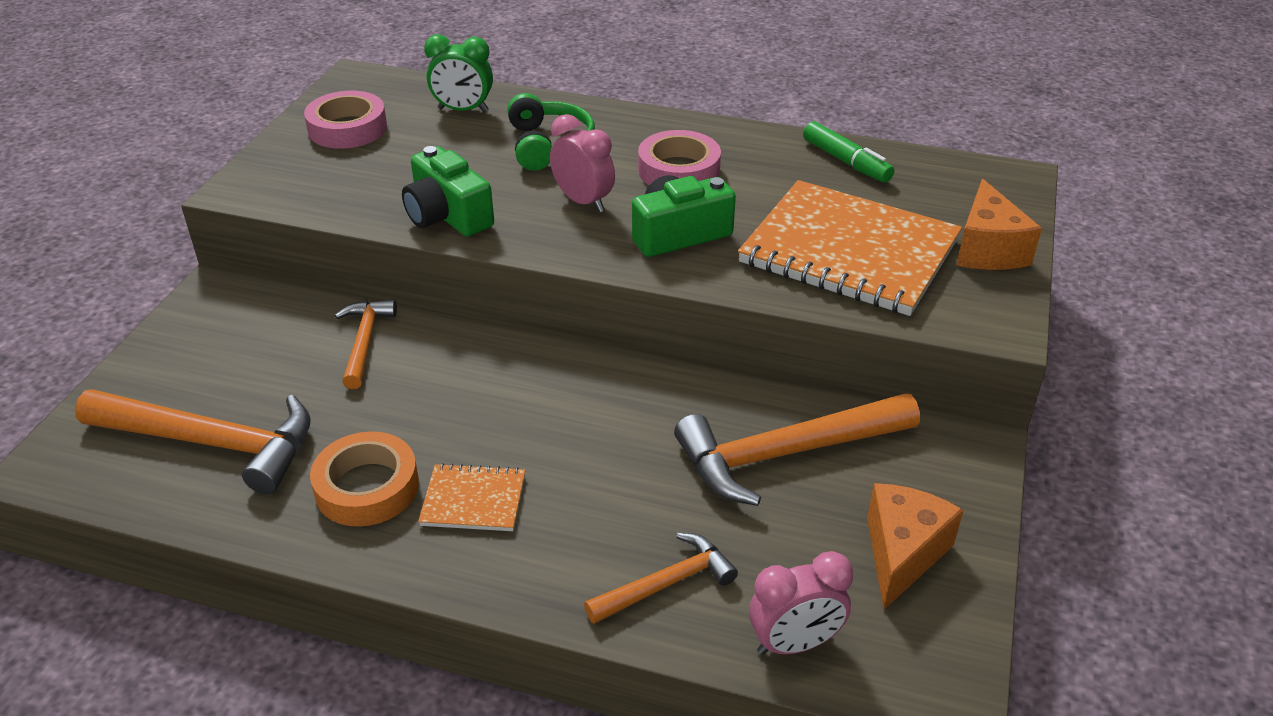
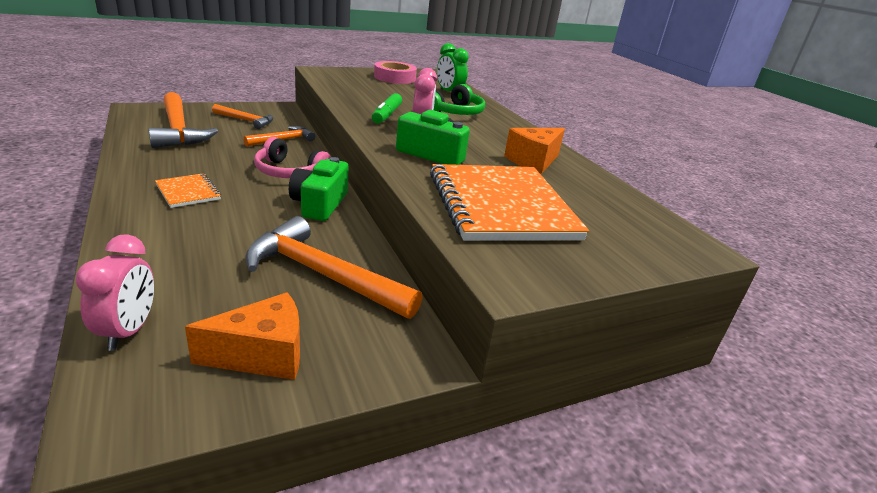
camera: 45 degrees right, 10 degrees down
(367, 487) = (176, 166): orange tape -> none
(447, 215) = (360, 105): green camera -> green camera (319, 204)
(489, 379) = (289, 172): none -> pink headphones
(666, 584) = (158, 265): orange hammer -> orange hammer (246, 120)
(679, 170) = (491, 143): pink tape -> none
(794, 643) = (128, 331): pink clock -> pink clock turned 120 degrees counterclockwise
(846, 161) = (593, 185): green marker -> green marker (386, 115)
(987, 249) = (595, 257): orange cheese -> orange cheese (533, 161)

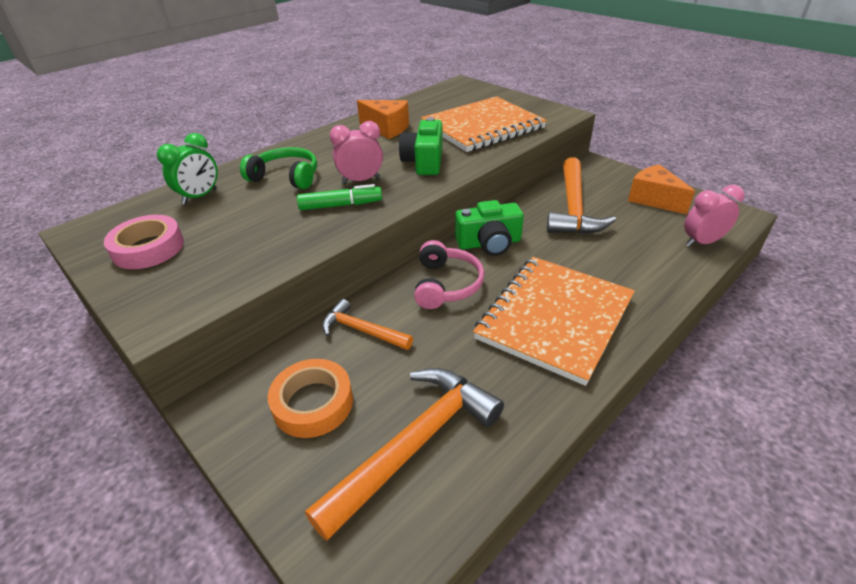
camera: 105 degrees left, 10 degrees up
(188, 192) = (554, 318): orange notebook -> orange notebook, size x2.20
(246, 120) = (313, 403): orange hammer -> orange tape

